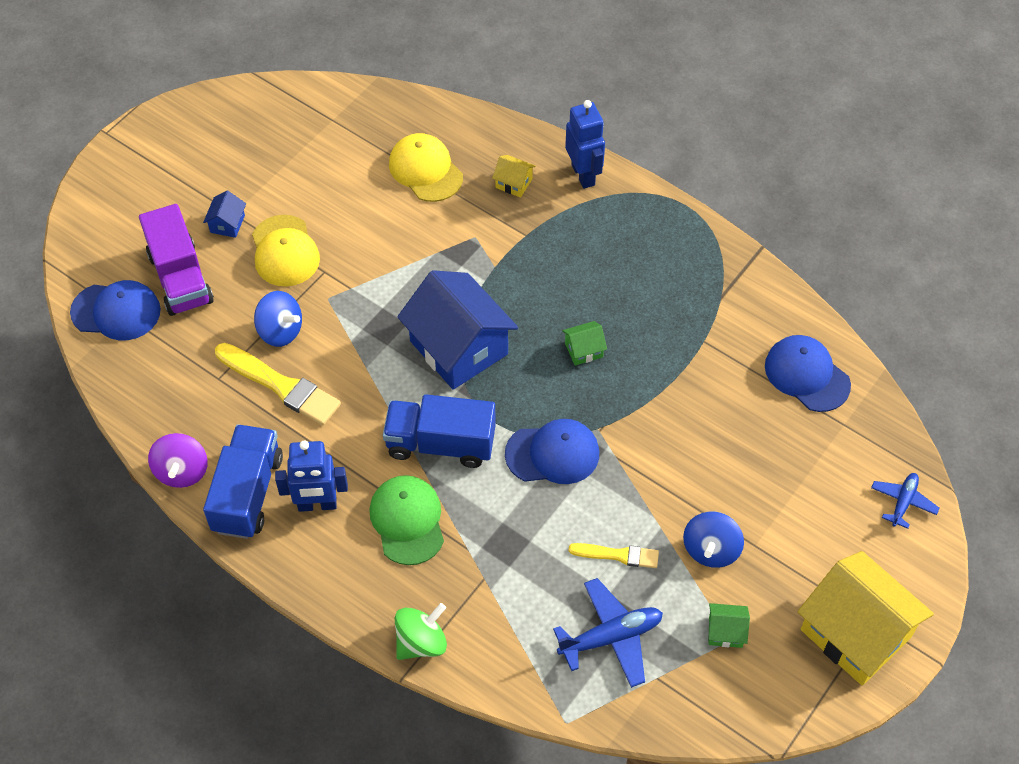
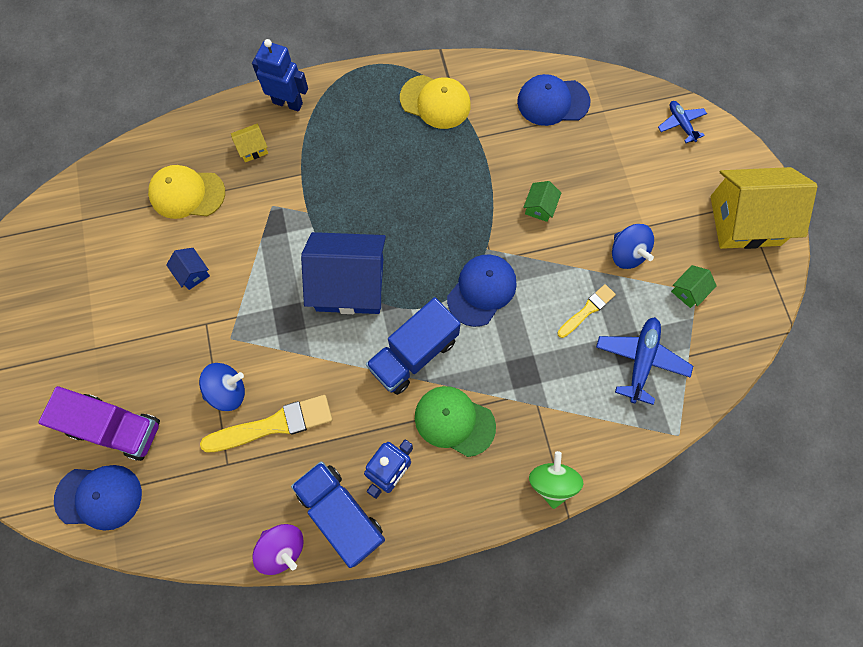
camera: 50 degrees left, 15 degrees up
(116, 311) = (99, 497): blue cap -> blue cap turned 45 degrees clockwise
(227, 224) = (100, 359): blue house -> blue house (192, 273)
(285, 251) = (163, 337): yellow cap -> yellow cap (435, 102)
(583, 350) = (421, 210): green house -> green house (540, 207)

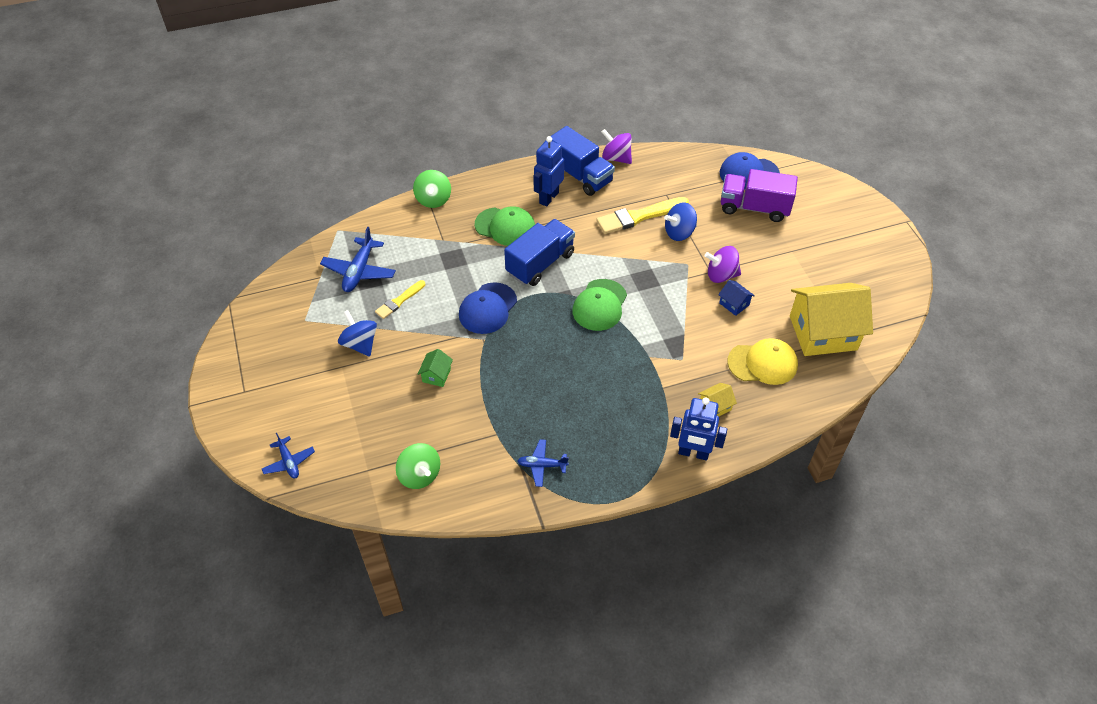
camera: 175 degrees right, 20 degrees down
(194, 316) = (721, 275): none -> purple spinning top
(350, 284) = (600, 305): blue house -> green cap
(435, 102) = (542, 465): yellow cap -> blue plane
(553, 101) = (419, 475): blue cap -> green spinning top
(688, 291) = (311, 320): green house -> none
(745, 220) = (247, 377): yellow house -> yellow house (823, 333)

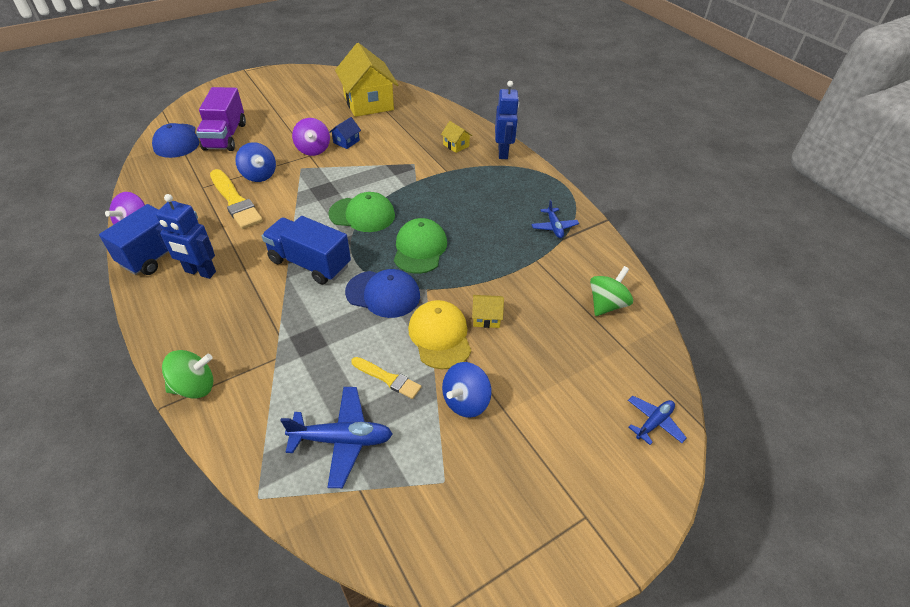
camera: 105 degrees left, 5 degrees down
(436, 375) = (486, 318): green house -> yellow house
(505, 227) = (251, 302): green cap -> green cap (420, 249)
(762, 363) = (406, 126): yellow cap -> yellow cap (440, 336)

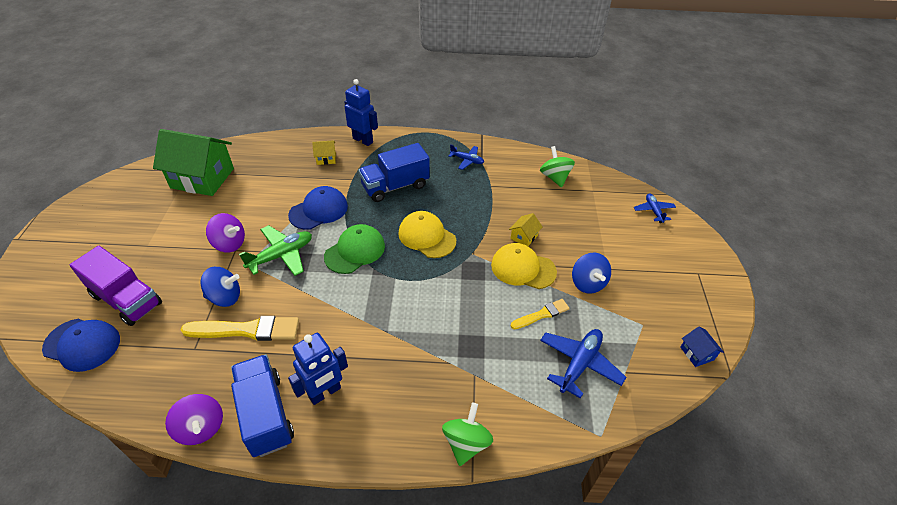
camera: 55 degrees left, 0 degrees up
(310, 263) = (384, 309): blue truck -> blue truck (395, 186)
(323, 179) = (281, 255): none -> green plane
(346, 142) = (244, 217): blue house -> blue house (697, 353)
(368, 103) = (202, 178): yellow house -> green house
(383, 294) = (457, 279): blue cap -> blue cap (318, 210)
(420, 249) = (427, 237): green cap -> yellow cap

